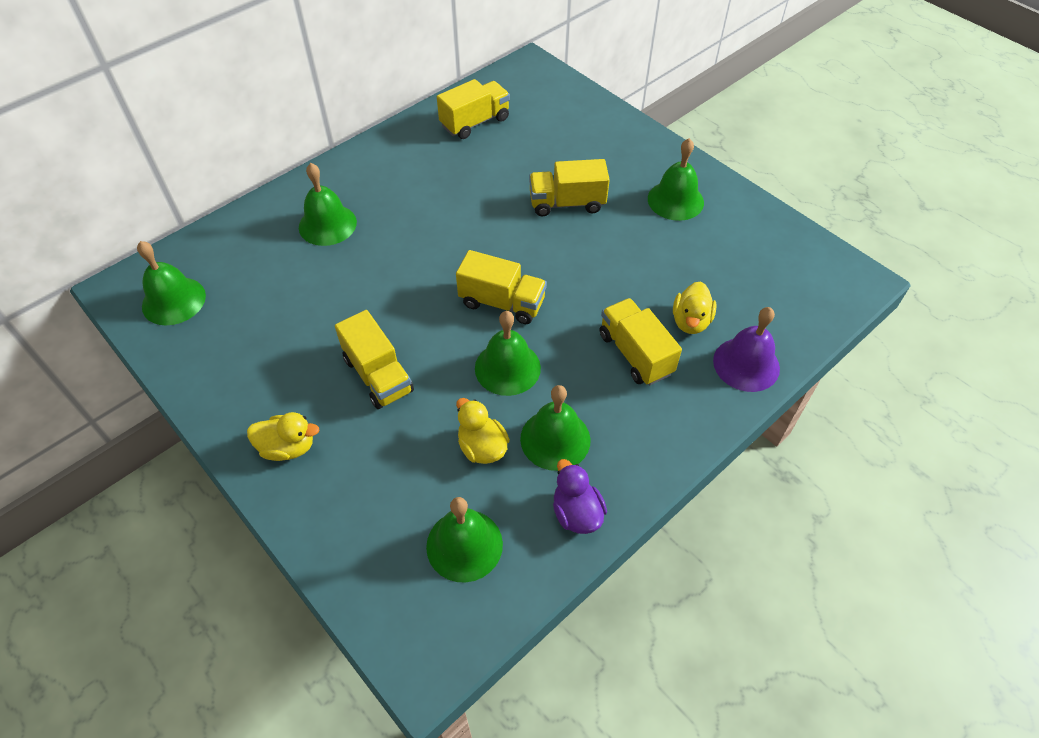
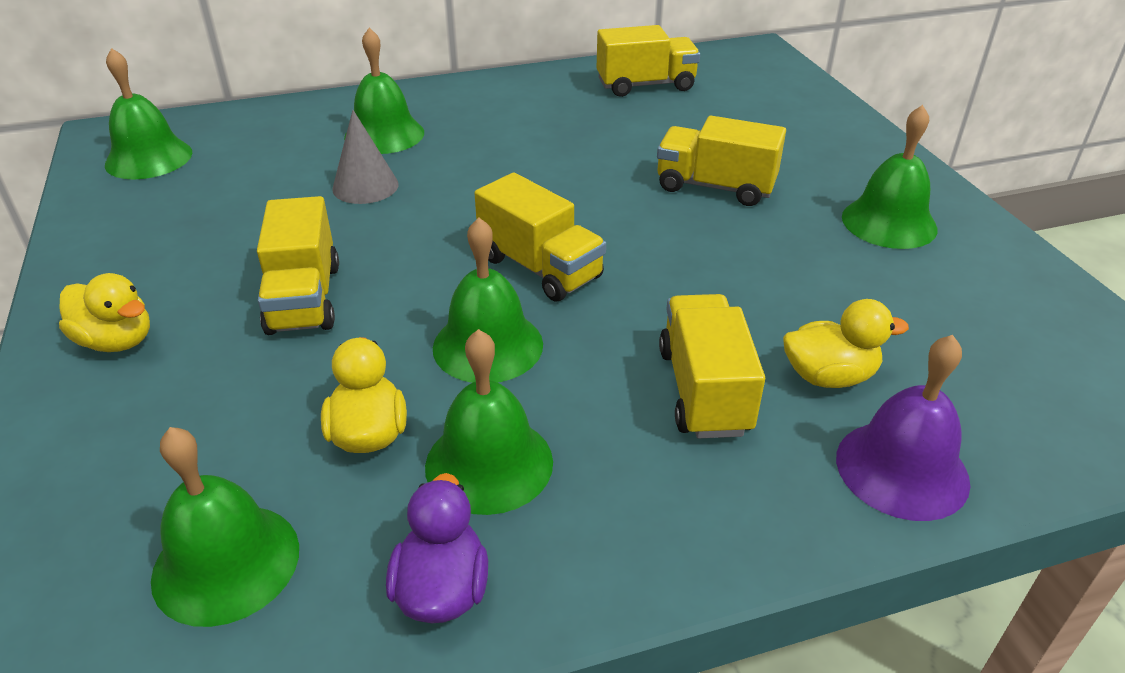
camera: 25 degrees right, 15 degrees down
(349, 275) = (365, 186): none -> grey cone
(690, 321) = (829, 376): yellow duck -> yellow duck turned 135 degrees counterclockwise

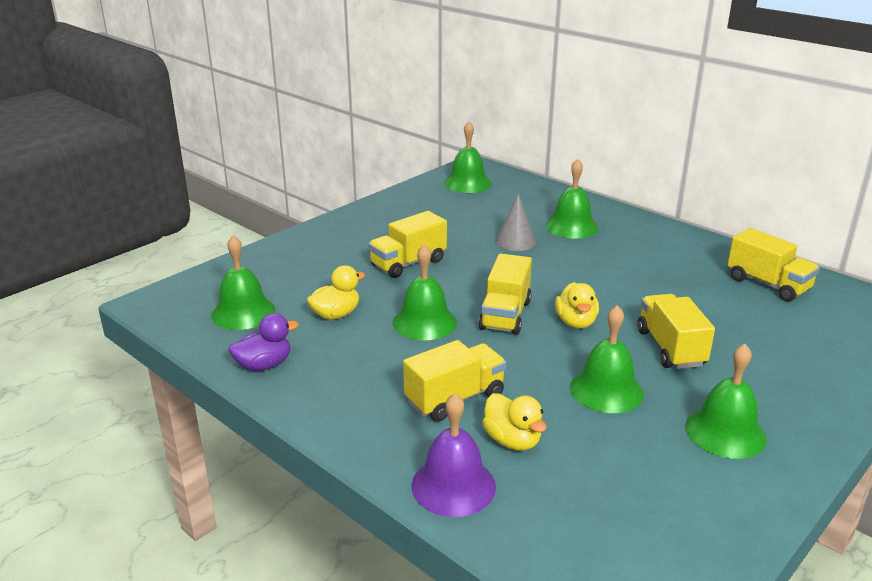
camera: 60 degrees right, 10 degrees down
(117, 341) = (338, 237): yellow duck -> yellow duck (576, 322)
(489, 463) = (344, 351): green bell -> green bell (606, 390)

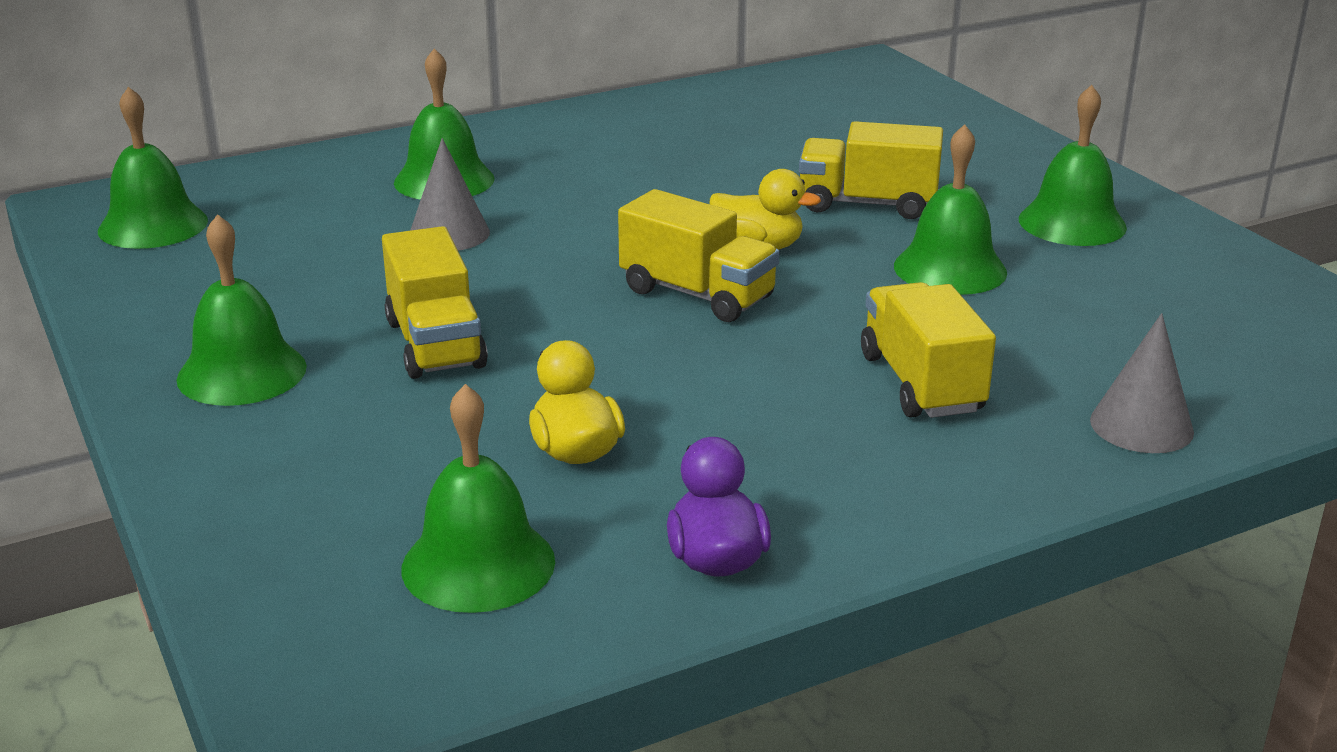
camera: 70 degrees left, 0 degrees up
(424, 322) = (670, 367): green bell -> green bell (242, 372)
(453, 485) = (1141, 426): purple bell -> grey cone
(512, 441) = (1047, 360): yellow duck -> none
(768, 284) = (746, 108): yellow truck -> none

